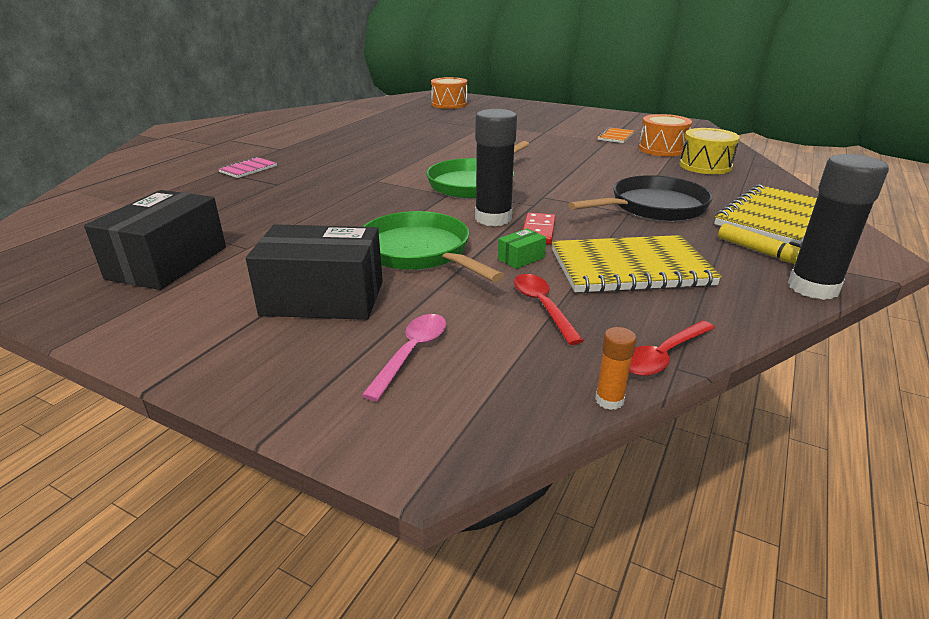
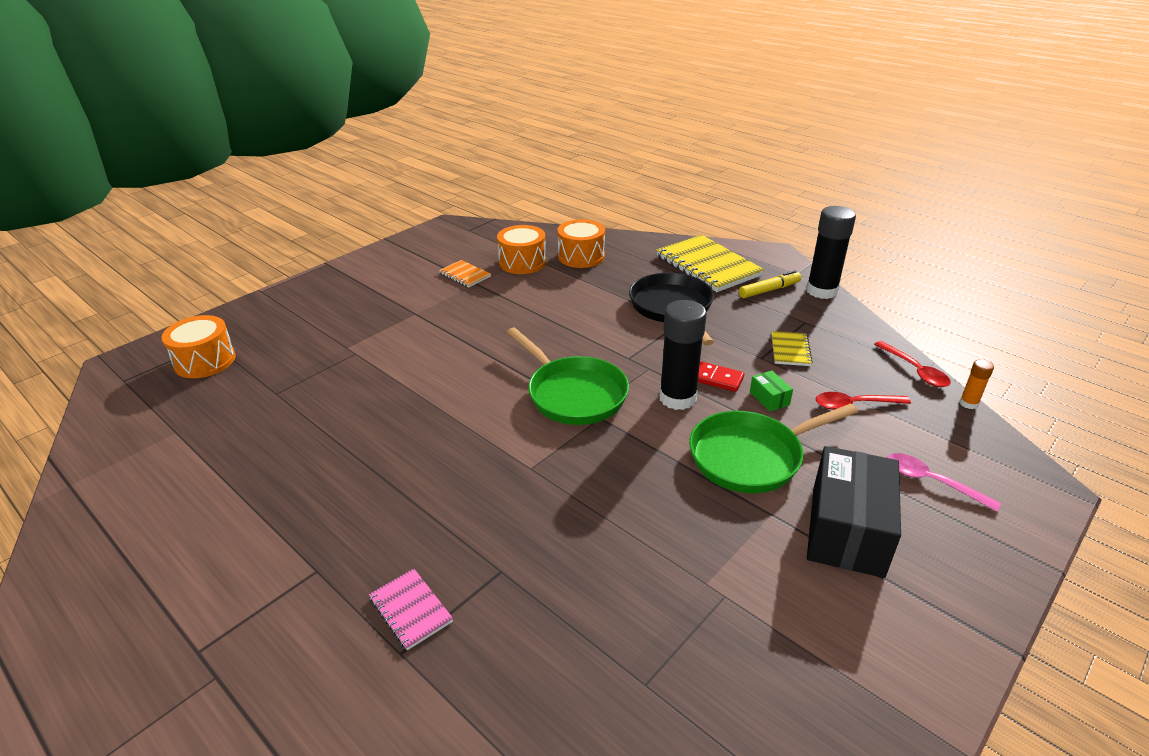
camera: 75 degrees left, 5 degrees up
(168, 263) = (761, 675): black box -> none
(630, 268) = (790, 350): yellow notebook -> yellow notebook, size x0.48
(705, 166) = (581, 256): yellow drum -> orange drum

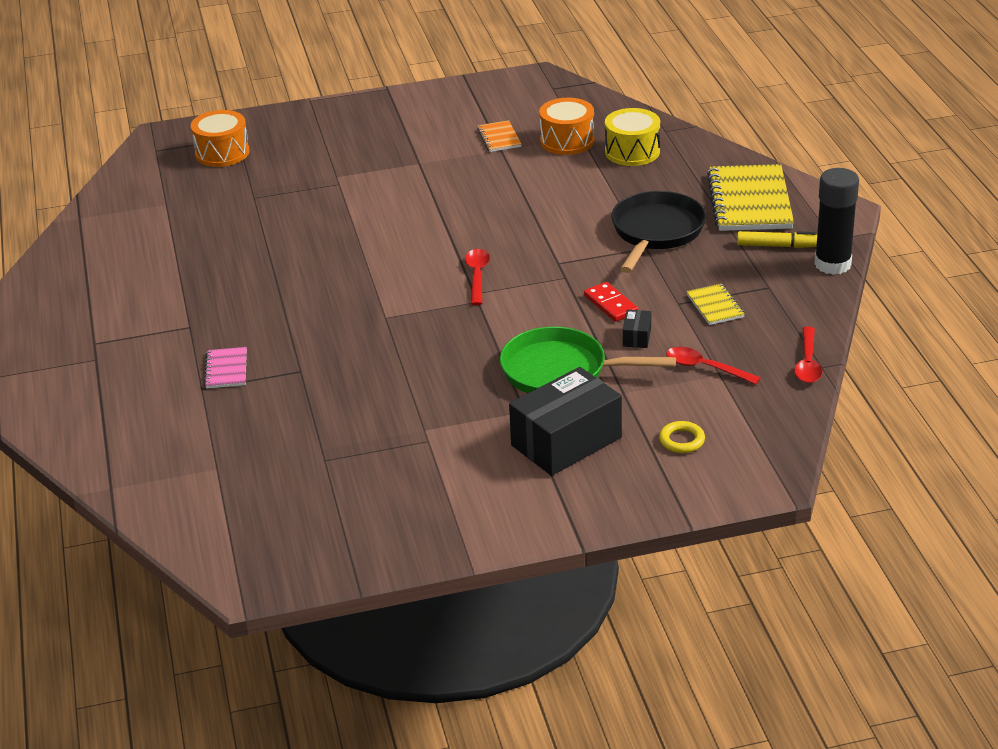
camera: 35 degrees right, 0 degrees up
(573, 394) = (477, 276): green pan -> red spoon
(581, 256) = (632, 152): orange drum -> yellow drum
(677, 398) = (559, 309): black glue stick -> none
(769, 398) = (637, 337): green box -> black box
(790, 350) = (715, 306): yellow notebook -> yellow notebook turned 60 degrees counterclockwise
(931, 482) = (682, 440): pink spoon -> yellow ring
(968, 403) = (813, 404): orange glue stick -> none

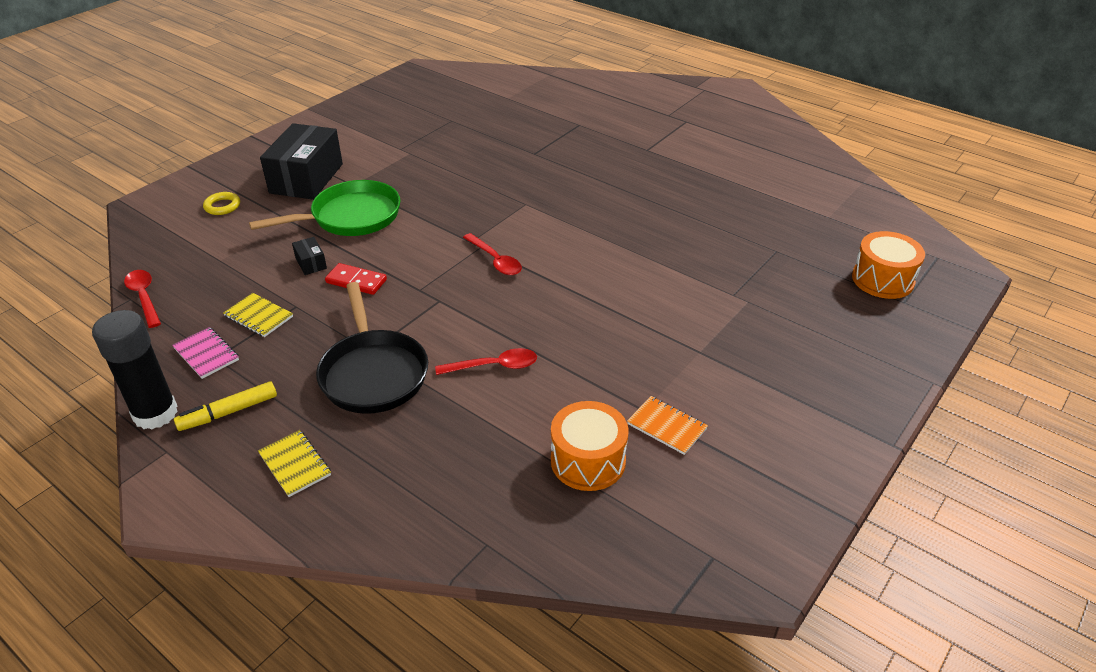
camera: 140 degrees right, 5 degrees up
(226, 369) = (581, 137): pink notebook -> pink notebook (206, 354)
(632, 152) = (495, 481): yellow drum -> none
(705, 368) = (235, 260): red spoon -> red spoon (494, 366)
(750, 201) = (295, 464): yellow notebook -> yellow notebook, size x0.48

